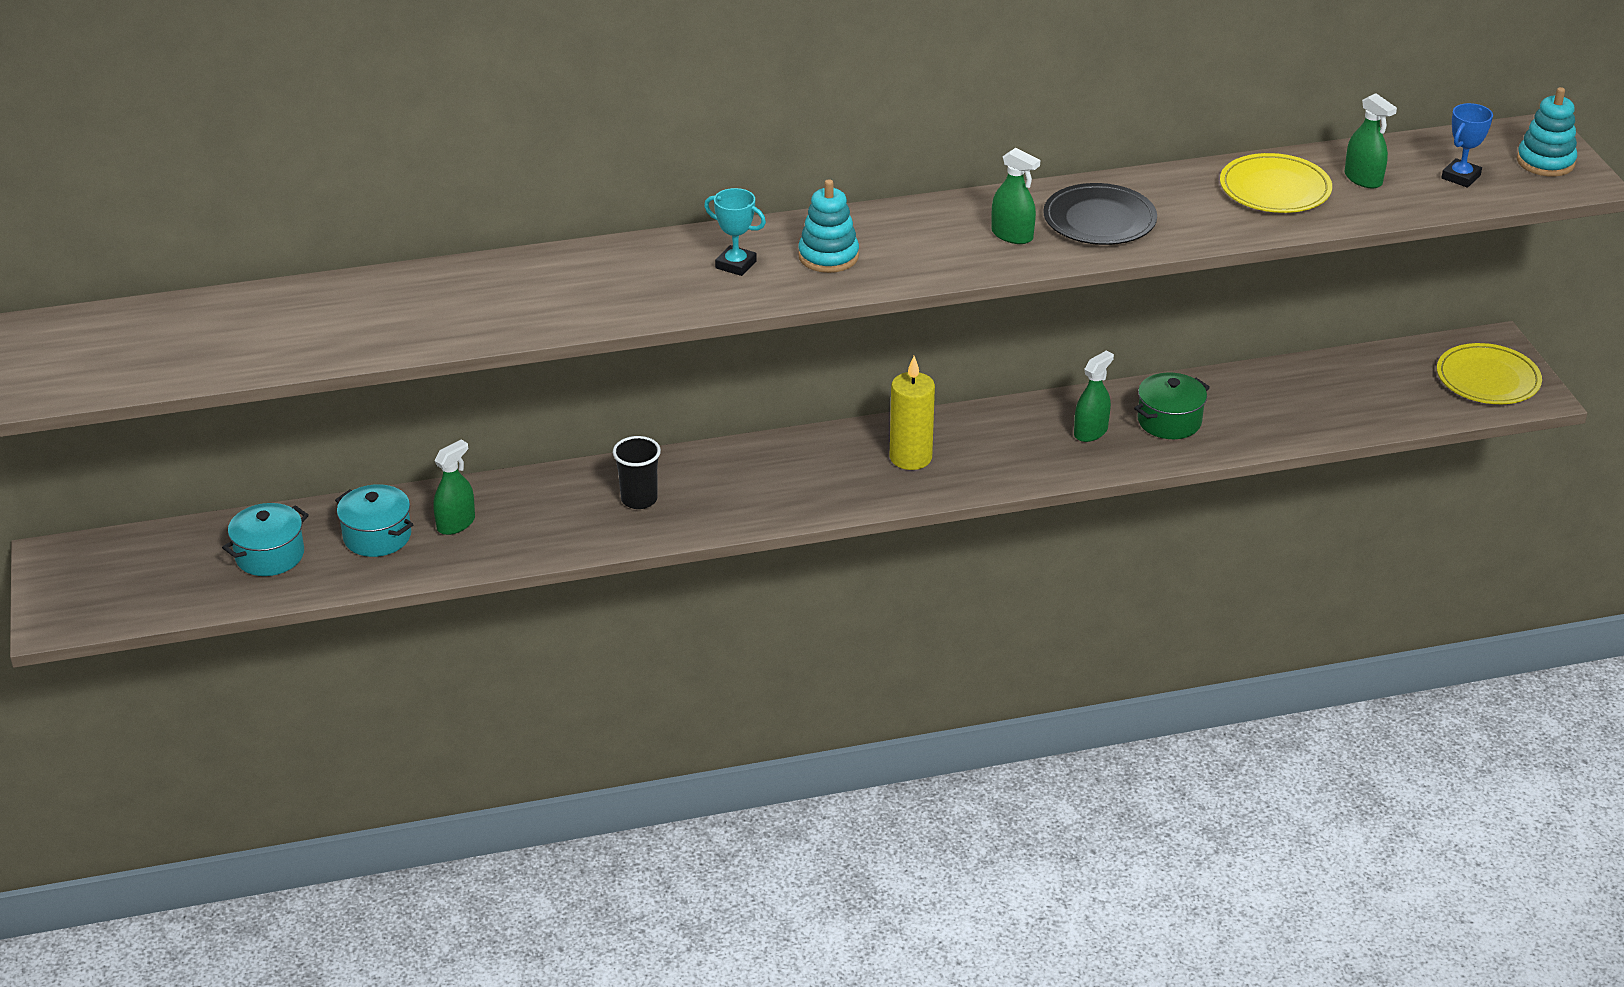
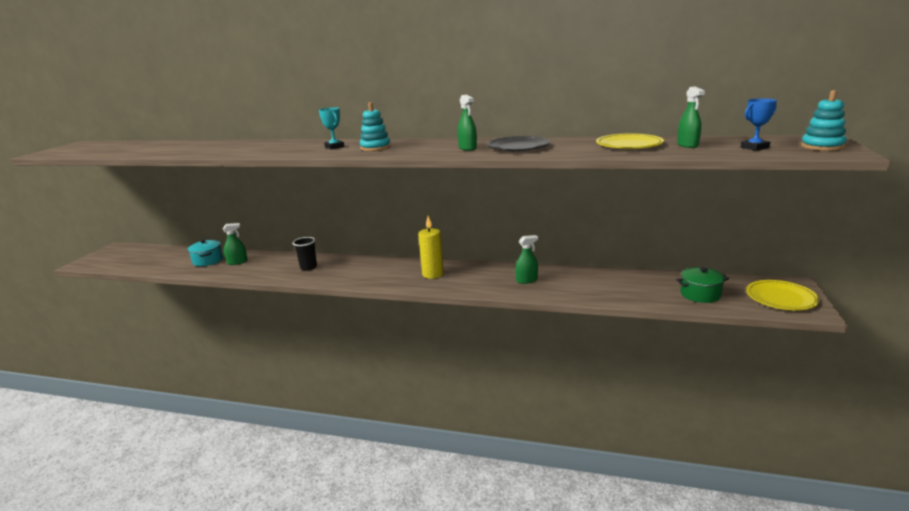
camera: 30 degrees right, 15 degrees down
(270, 555) = (169, 259): turquoise pot -> none
(1169, 421) = (571, 283): green pot -> green pot (700, 294)

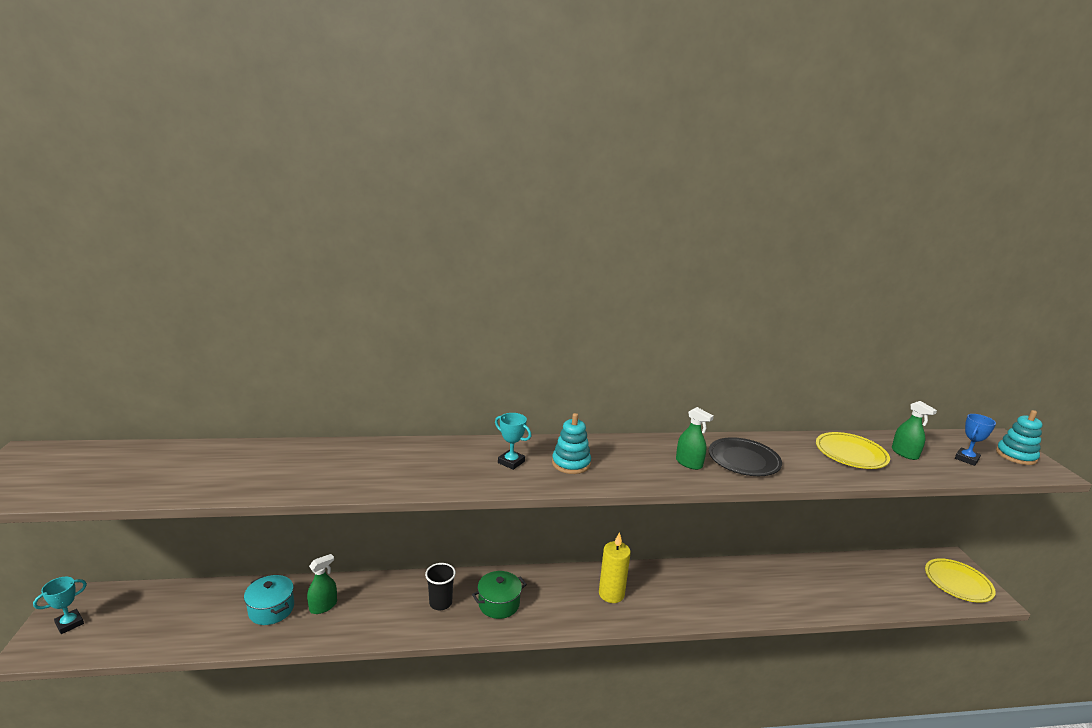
camera: 25 degrees left, 0 degrees up
(106, 256) = (69, 623): none -> turquoise trophy
(526, 280) = (721, 589): green spray bottle -> none
(700, 294) = (893, 588): green pot -> green pot (499, 604)

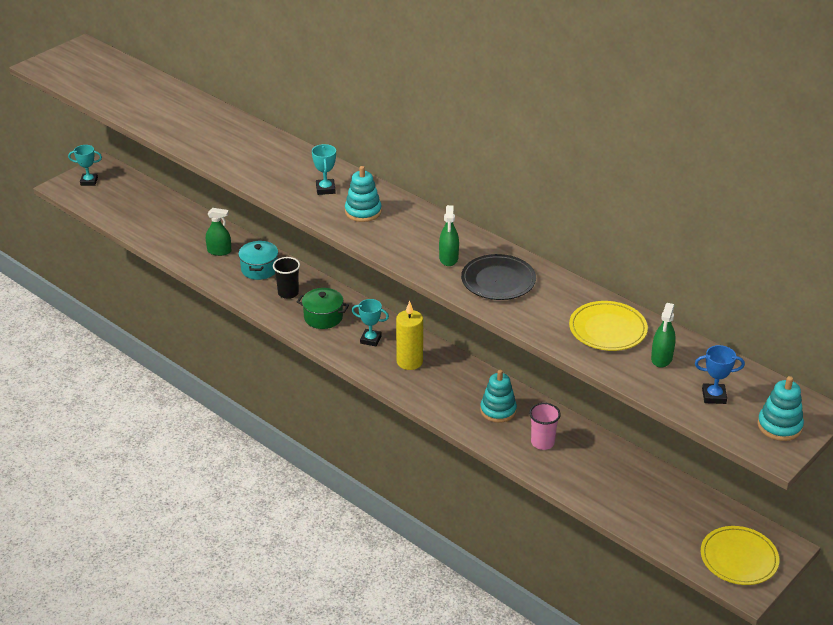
camera: 50 degrees right, 15 degrees up
(271, 609) = (190, 235): turquoise pot -> turquoise pot (259, 269)
(560, 596) = (370, 340): none -> turquoise trophy
(715, 587) = (498, 410): none -> turquoise stacking toy
(772, 590) = (542, 442): none -> pink cup

